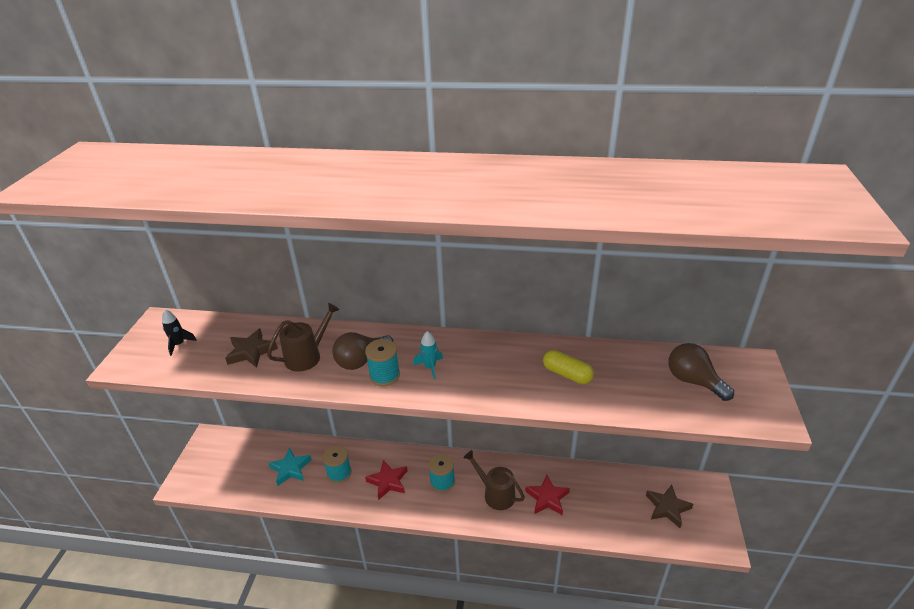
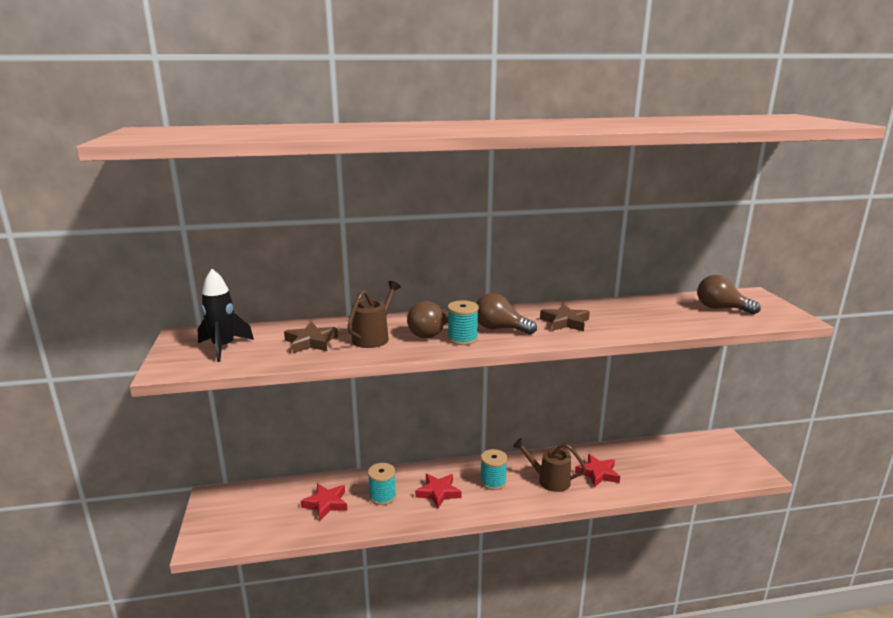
camera: 20 degrees left, 15 degrees down
(179, 344) = (224, 347): black rocket -> black rocket, size x1.69
(290, 469) = (326, 504): turquoise star -> red star
(430, 367) = (500, 329): turquoise rocket -> brown light bulb
(567, 374) = (621, 317): yellow capsule -> none
(667, 507) = (701, 459): brown star -> brown star (565, 322)

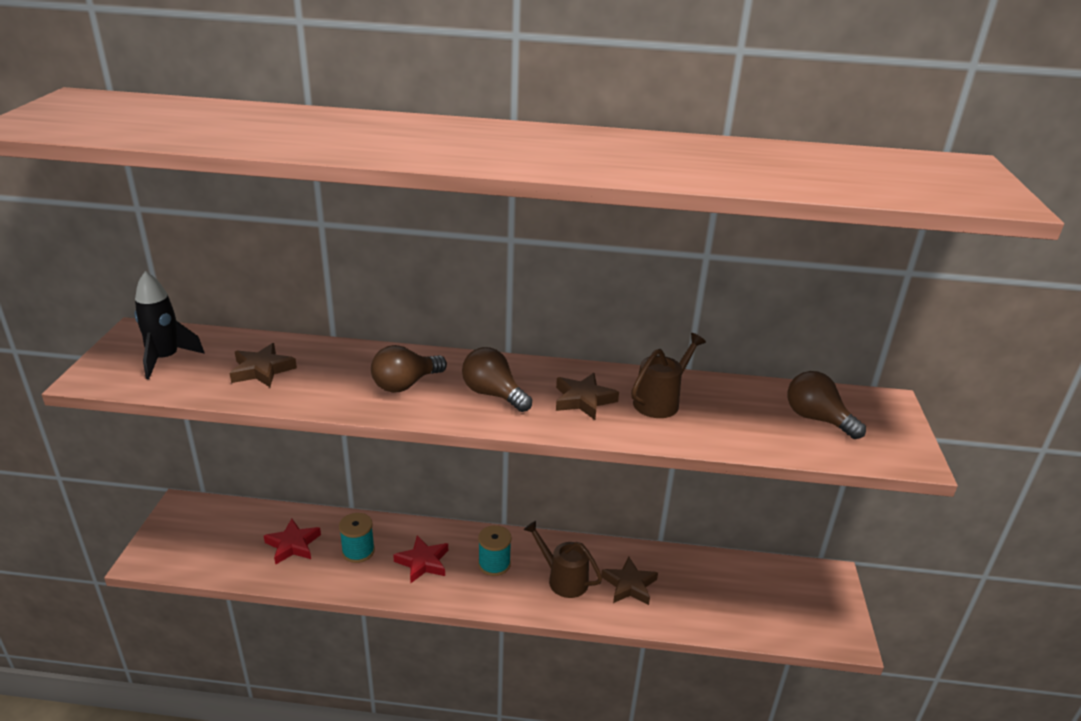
camera: 15 degrees right, 10 degrees up
(374, 337) = (336, 377): brown watering can -> brown watering can (660, 401)
(462, 339) = (436, 401): turquoise spool -> none
(598, 473) = (629, 585): red star -> brown star

